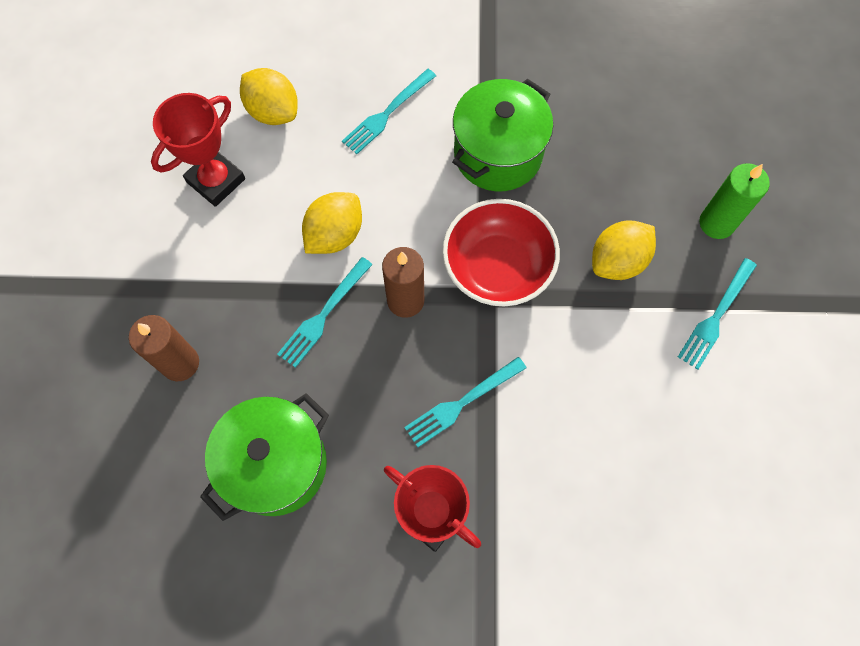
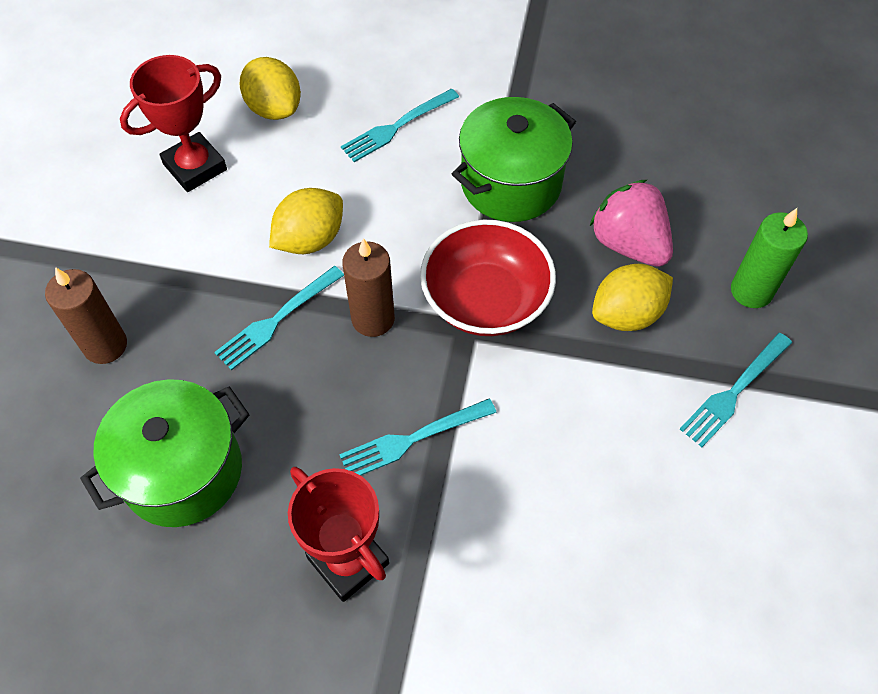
camera: 10 degrees right, 10 degrees down
(608, 196) = (628, 244): none -> pink strawberry

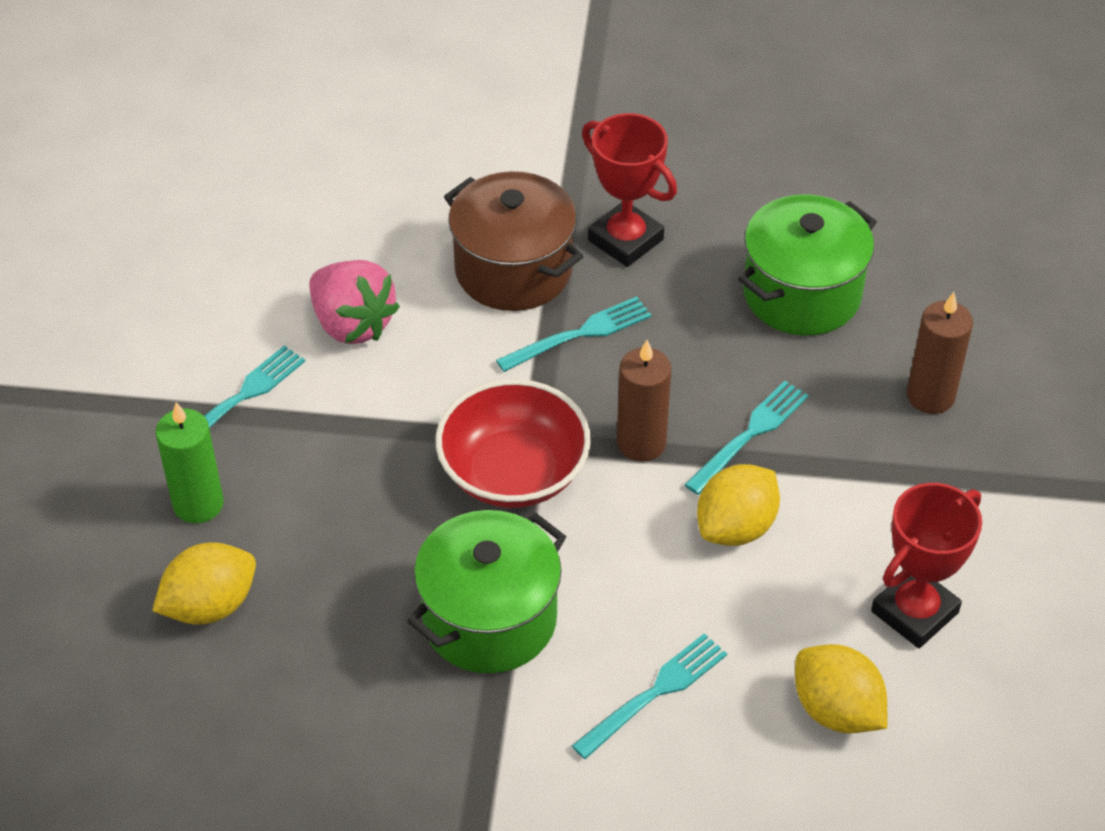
camera: 175 degrees right, 10 degrees down
(472, 527) = (513, 270): none -> brown pot
(626, 314) = (349, 468): yellow lemon -> yellow lemon (210, 605)
(628, 244) = (339, 550): pink strawberry -> pink strawberry (352, 324)

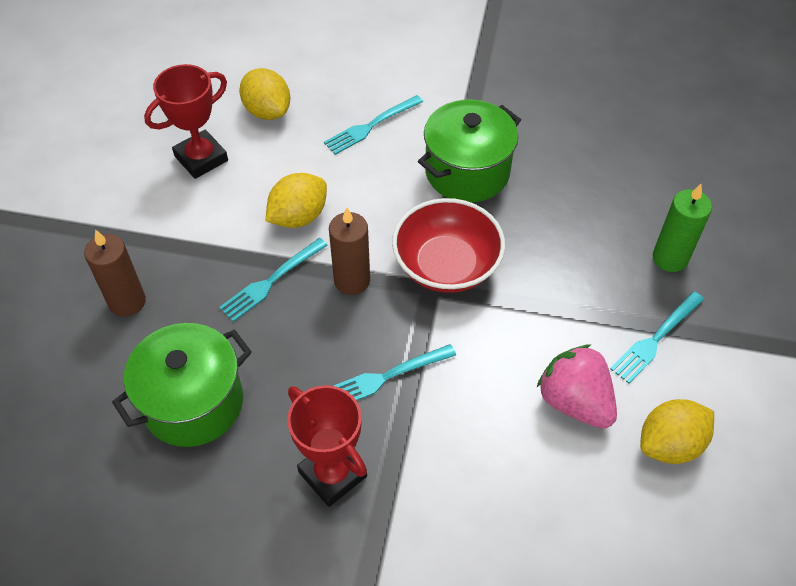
camera: 175 degrees left, 5 degrees up
(210, 605) = (647, 191): yellow lemon -> yellow lemon (670, 444)
(513, 270) = (436, 448): brown pot -> none

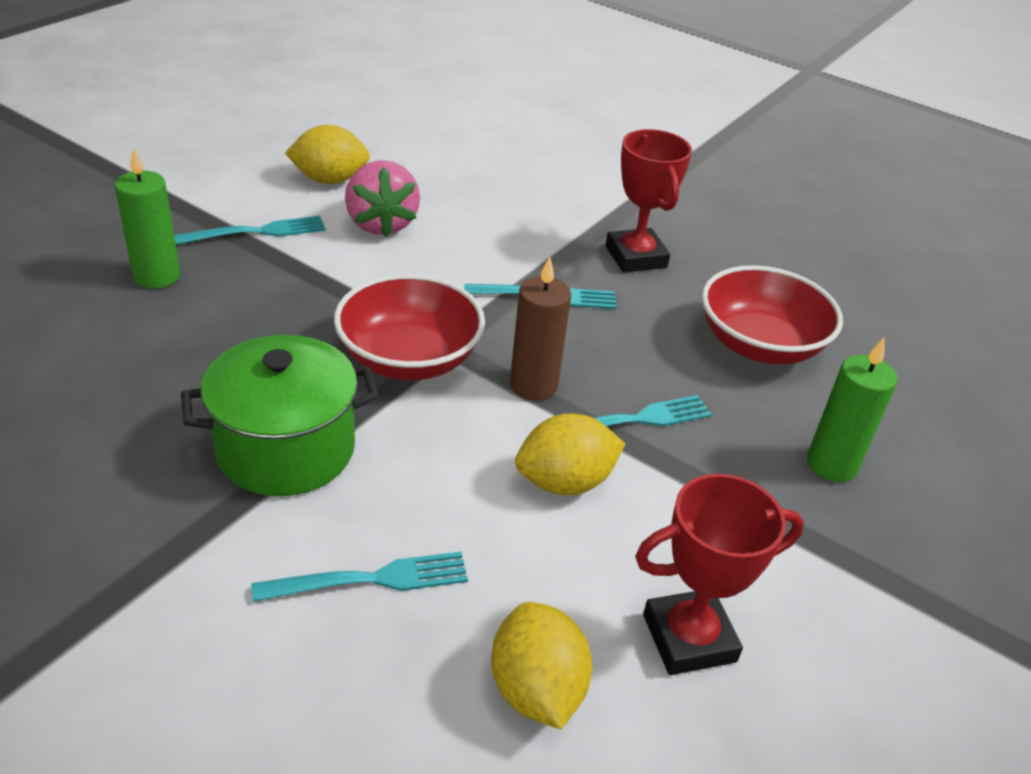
camera: 160 degrees left, 15 degrees down
(127, 302) = (831, 465): brown candle -> green candle
(193, 403) = (759, 345): green pot -> red bowl

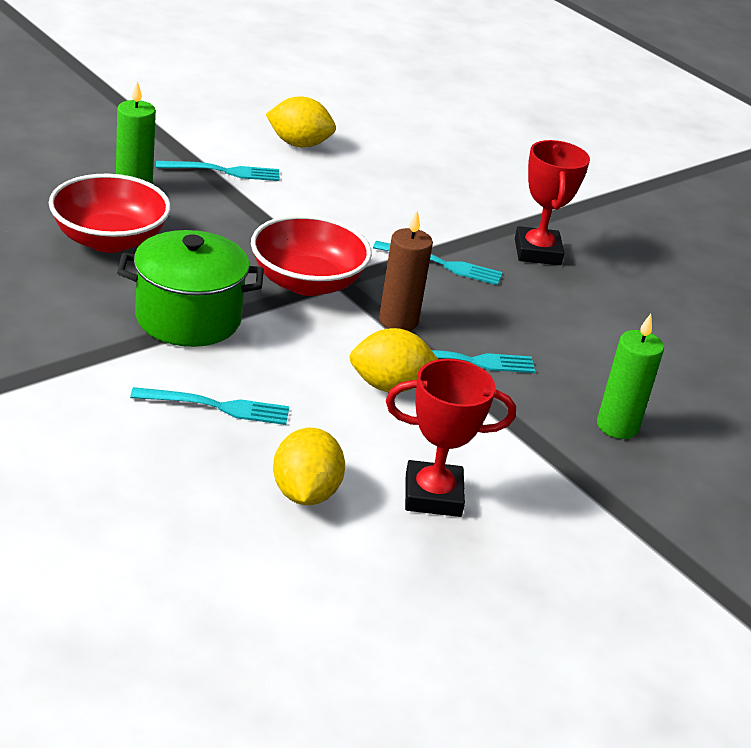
camera: 15 degrees right, 5 degrees down
(381, 224) = (327, 185): pink strawberry -> none
(759, 345) = (609, 336): red bowl -> red bowl (109, 240)

